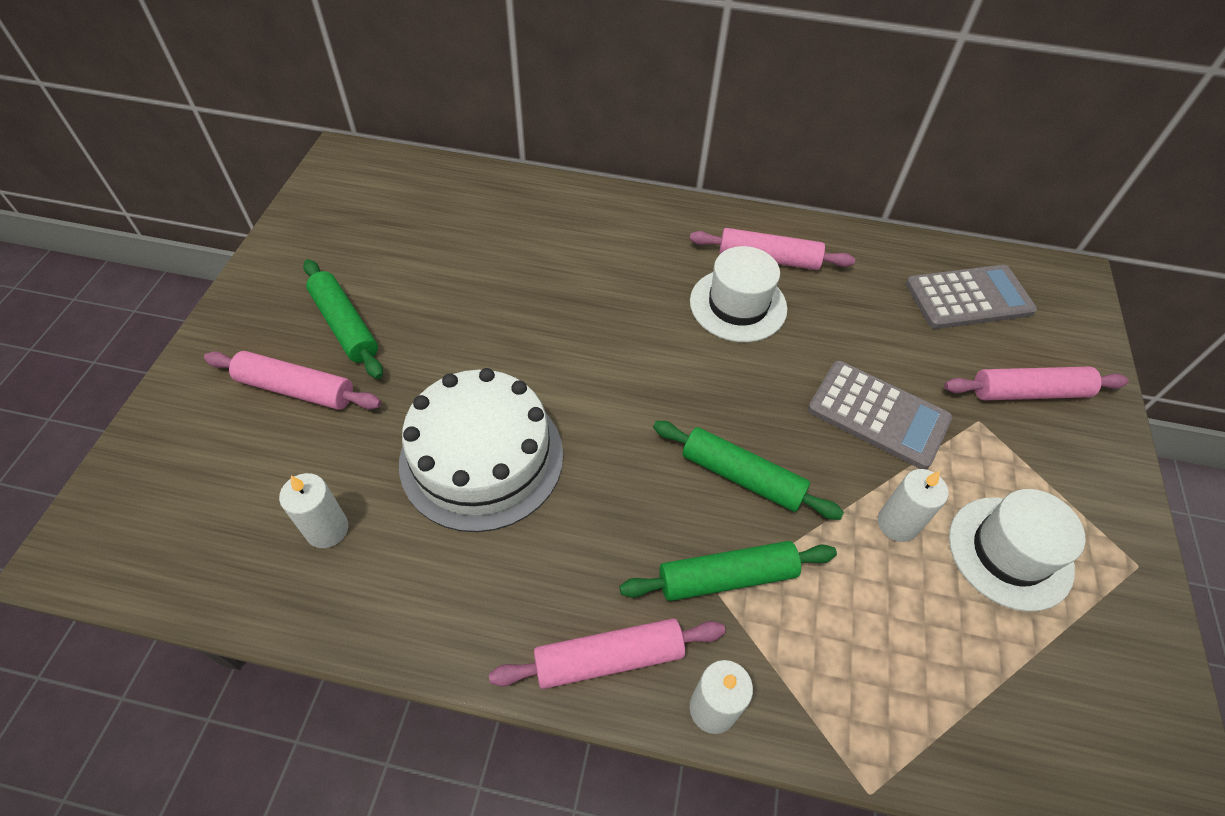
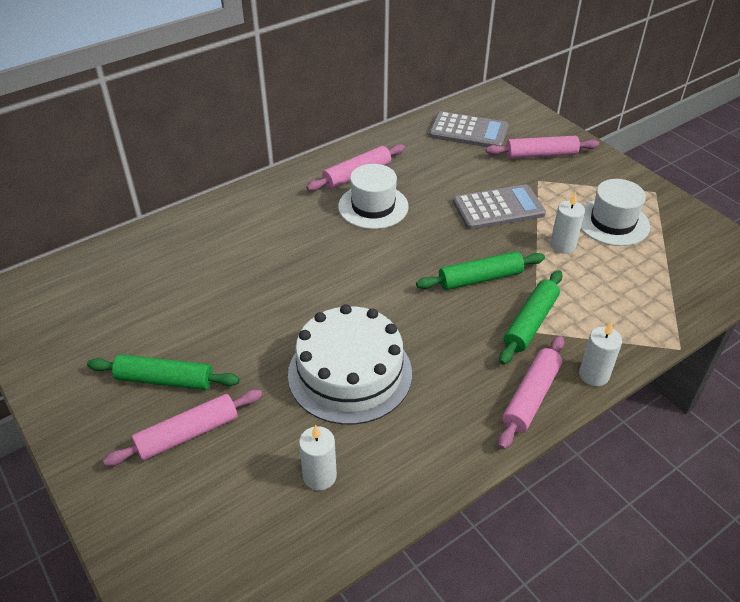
camera: 45 degrees left, 10 degrees down
(968, 298) = (468, 131): grey calculator -> grey calculator turned 75 degrees clockwise
(1028, 392) = (541, 155): pink rolling pin -> pink rolling pin turned 45 degrees clockwise

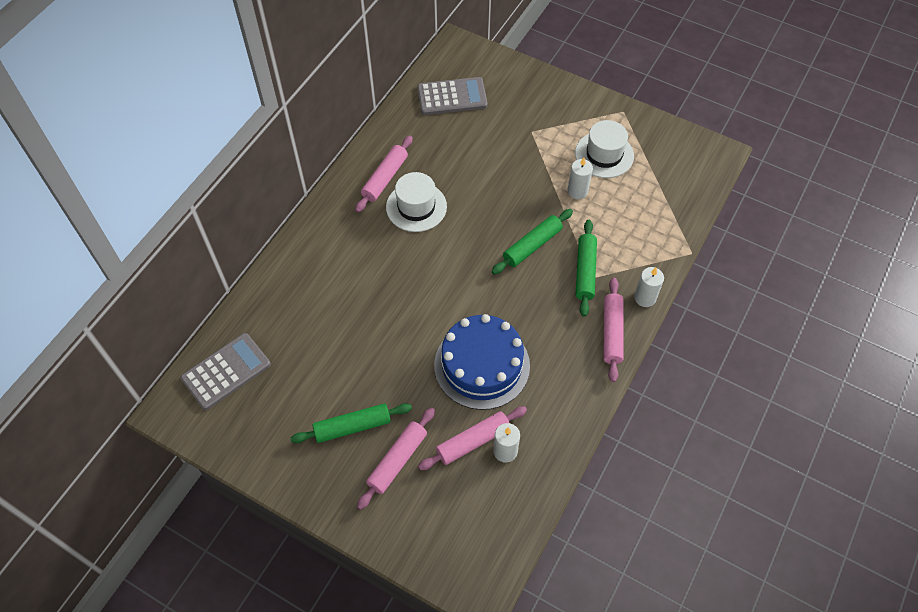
camera: 25 degrees left, 15 degrees up
(350, 373) = (482, 365): white cake -> blue cake
(498, 208) = (514, 172): grey calculator -> grey calculator (226, 371)
(541, 155) = (521, 103): pink rolling pin -> pink rolling pin (473, 441)

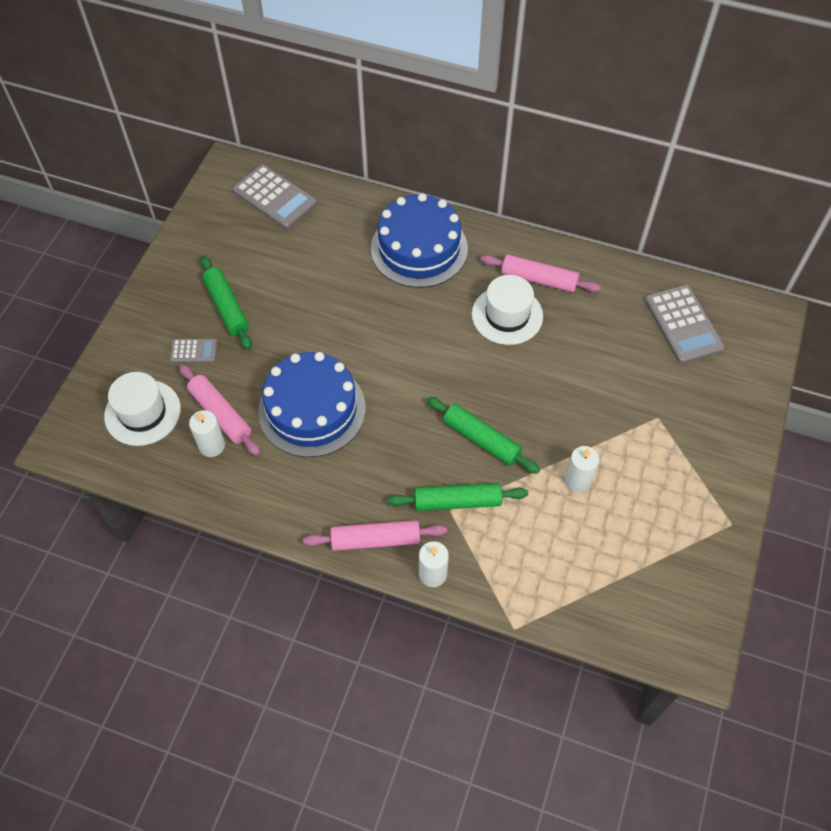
camera: 80 degrees right, 0 degrees up
(327, 258) = (419, 248): none -> blue cake
(397, 460) = (193, 351): pink rolling pin -> grey calculator
(604, 154) = (647, 506): white hat -> white hat (142, 412)

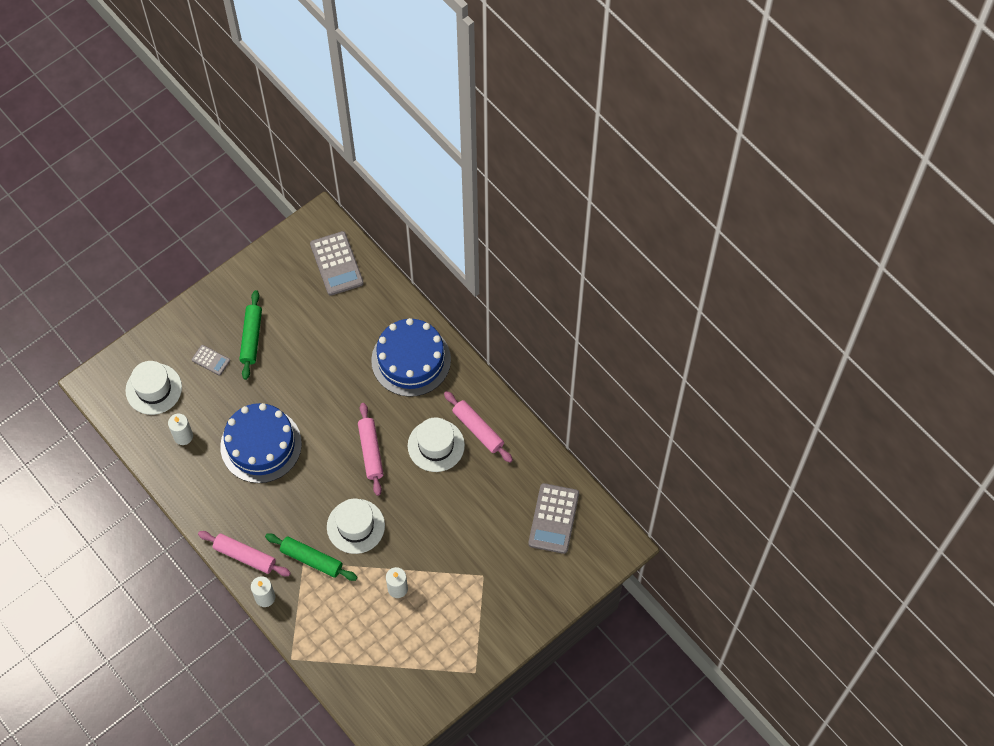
camera: 30 degrees right, 5 degrees up
(220, 414) = (201, 416): pink rolling pin -> pink rolling pin (371, 451)
(481, 439) = (355, 526): green rolling pin -> white hat

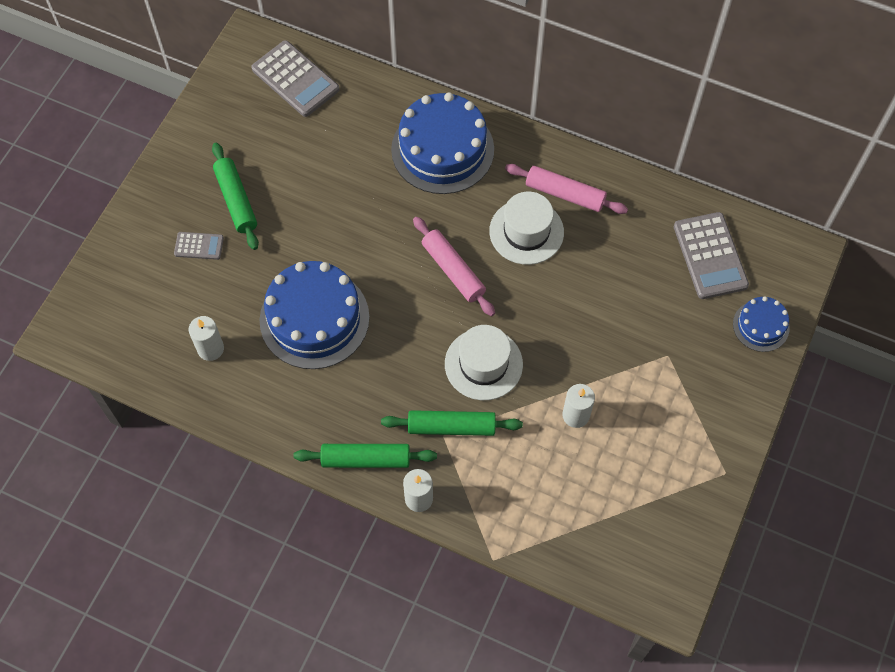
camera: 25 degrees left, 0 degrees up
(153, 389) = (143, 308): white hat -> none
(245, 556) = (366, 459): pink rolling pin -> green rolling pin
(559, 583) = (761, 326): none -> blue cake

